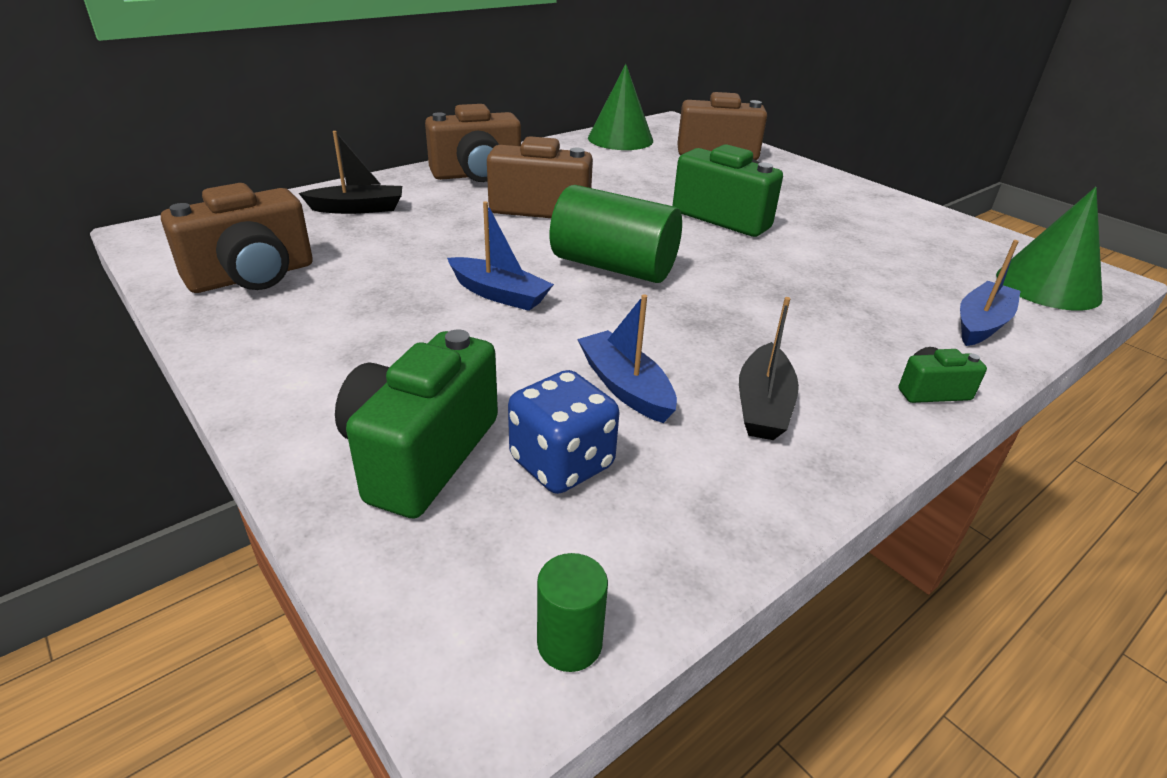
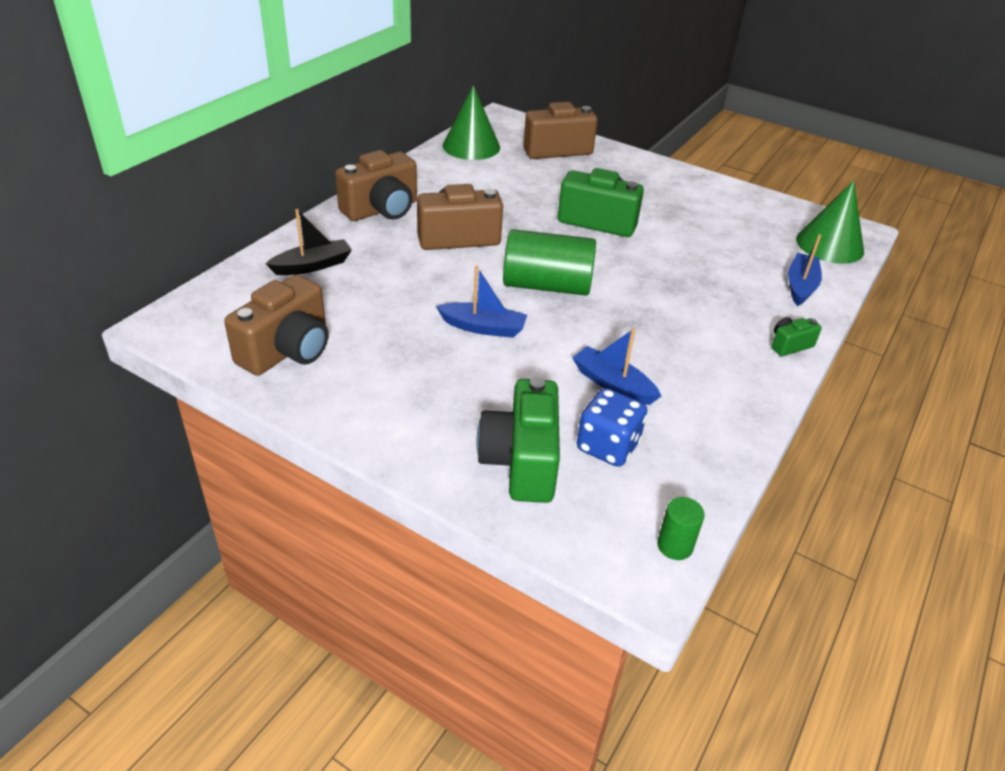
camera: 20 degrees left, 5 degrees up
(763, 405) = (700, 378): black boat -> none

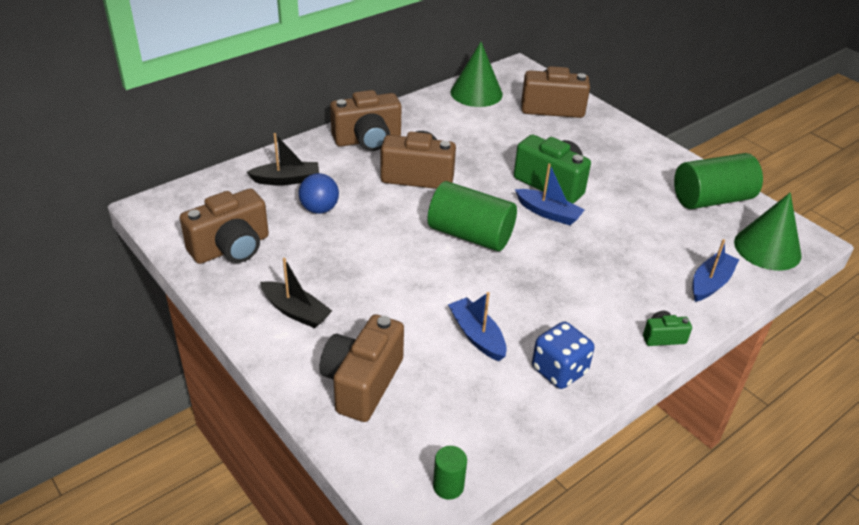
camera: 20 degrees right, 0 degrees up
(368, 289) = (319, 209): none -> blue ball
(403, 403) = (296, 311): none -> black boat
(483, 327) = (395, 261): blue boat -> blue boat (548, 213)
(521, 462) = (362, 383): green camera -> brown camera
(607, 446) = (441, 388): blue dice -> blue dice (559, 370)
(755, 210) = (711, 199): none -> green cylinder

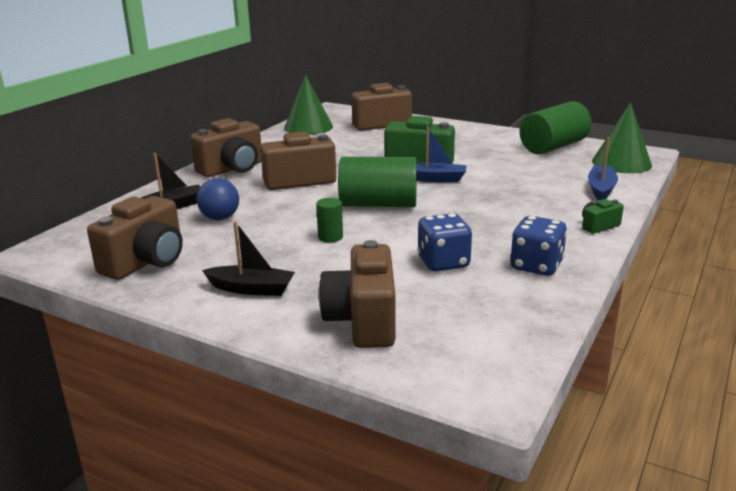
camera: 20 degrees left, 15 degrees down
(448, 486) = (514, 369): green cylinder -> green cylinder (330, 237)
(477, 335) = (443, 262): blue boat -> blue dice

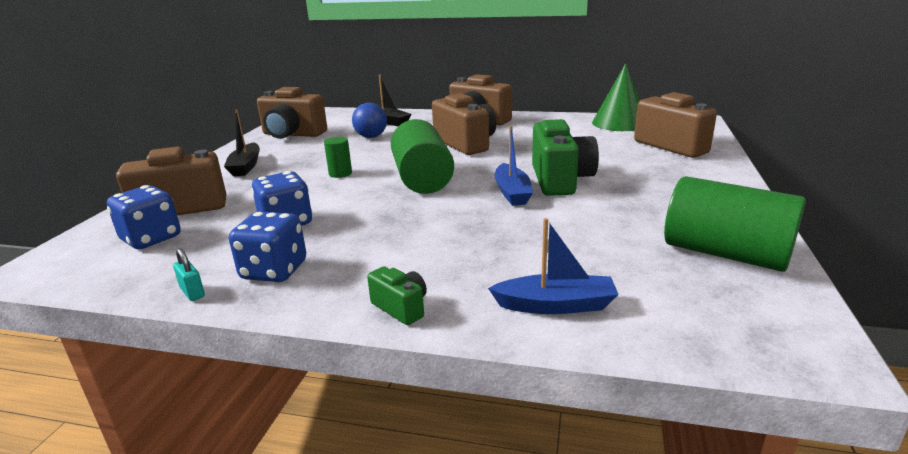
camera: 75 degrees right, 0 degrees up
(444, 330) = (151, 238): none -> blue dice
(564, 298) = (192, 292): none -> turquoise padlock
(621, 163) = (714, 323): green cone -> none

